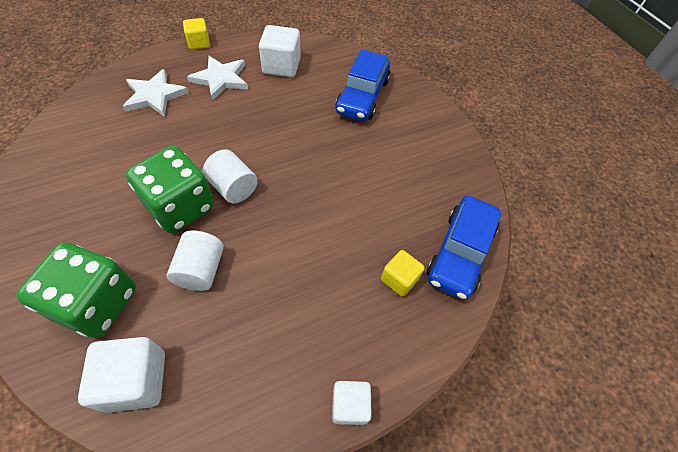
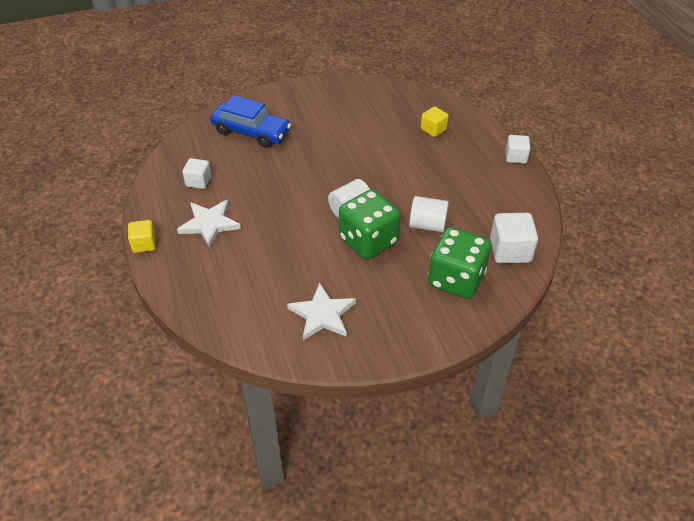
camera: 80 degrees left, 10 degrees down
(154, 95) = (226, 272): white star -> white star (322, 314)
(281, 66) = (198, 181): white cube -> white cube, size x0.63
(460, 252) = (413, 101): blue car -> none

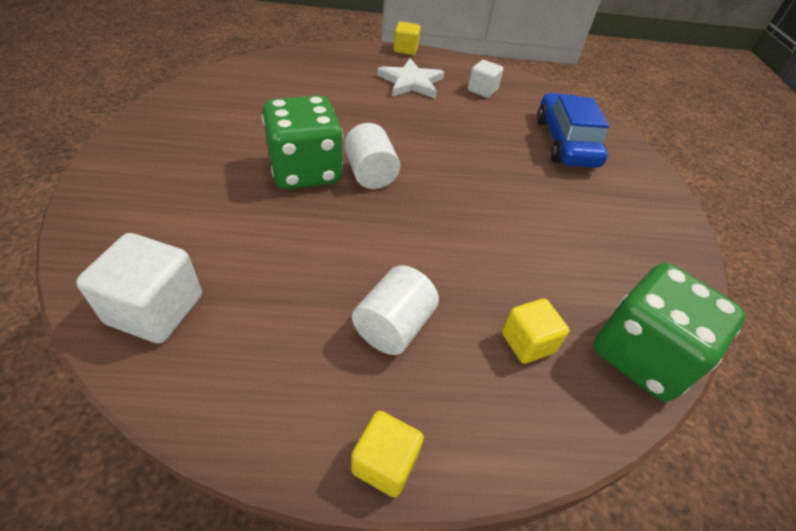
camera: 105 degrees right, 0 degrees up
(251, 132) = (565, 142): blue car -> blue car turned 135 degrees clockwise
(322, 314) = (229, 109): white star -> none
(427, 225) = (290, 234): white cylinder -> white cylinder (393, 326)
(456, 279) = (168, 221): green dice -> green dice (641, 355)
(516, 157) = (385, 463): white cube -> yellow cube

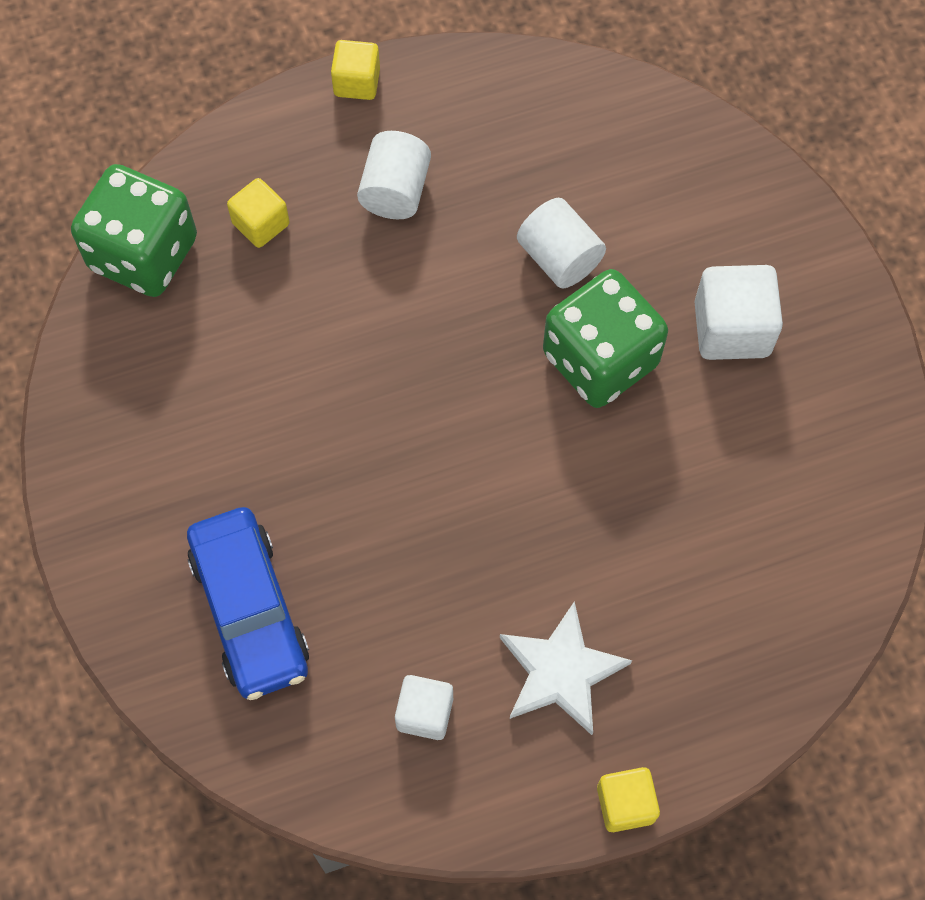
camera: 165 degrees right, 20 degrees up
(155, 309) = (617, 124): white cube -> white cube (731, 329)
(370, 174) = (516, 392): white cylinder -> white cylinder (559, 258)

